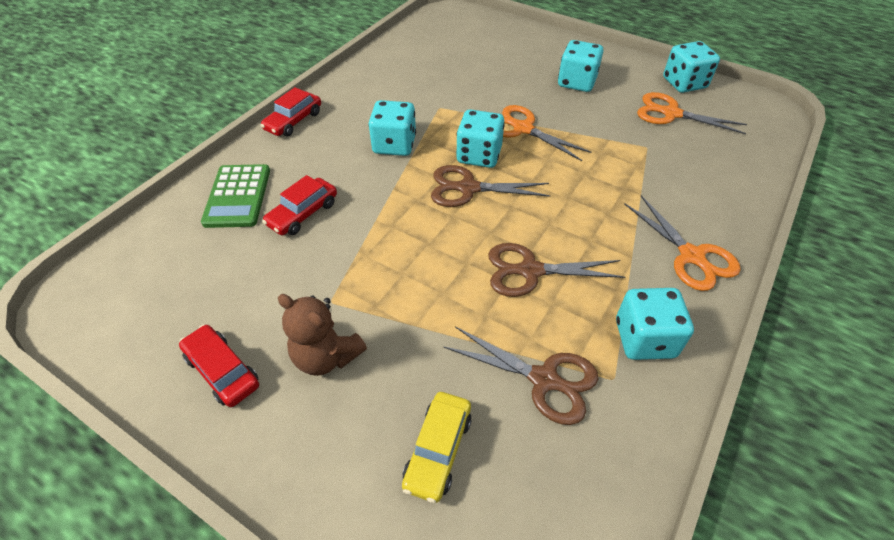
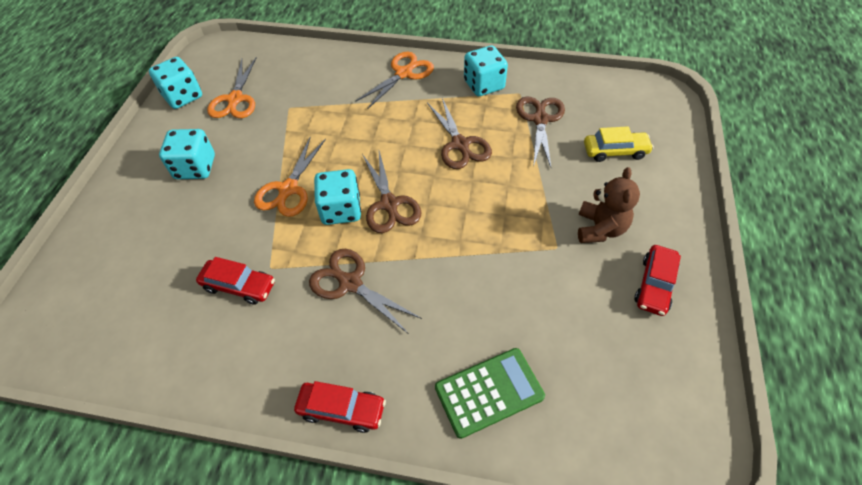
camera: 110 degrees left, 5 degrees up
(303, 214) = (481, 316): red car -> red car (239, 286)
(394, 145) = (350, 283): turquoise dice -> brown scissors

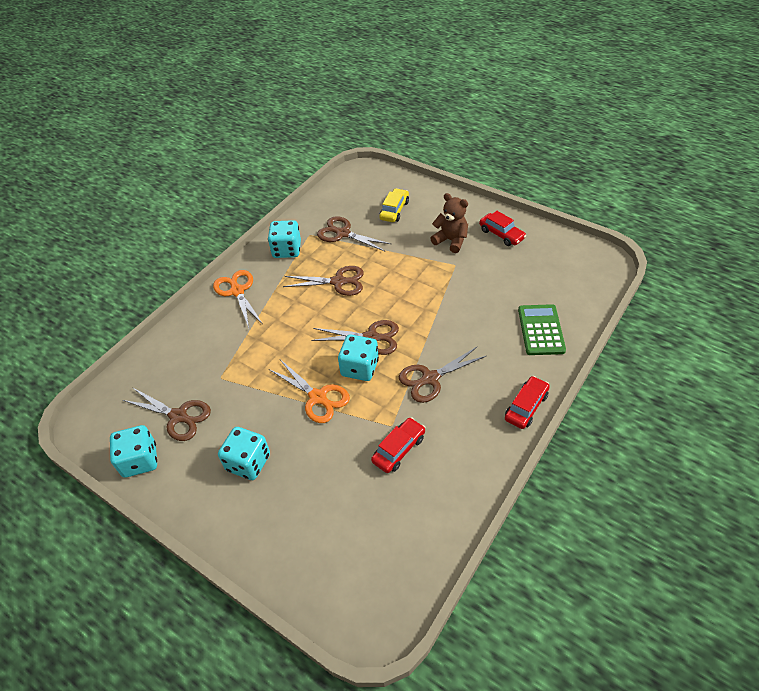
camera: 65 degrees left, 5 degrees down
(235, 100) = (179, 416): orange scissors -> brown scissors

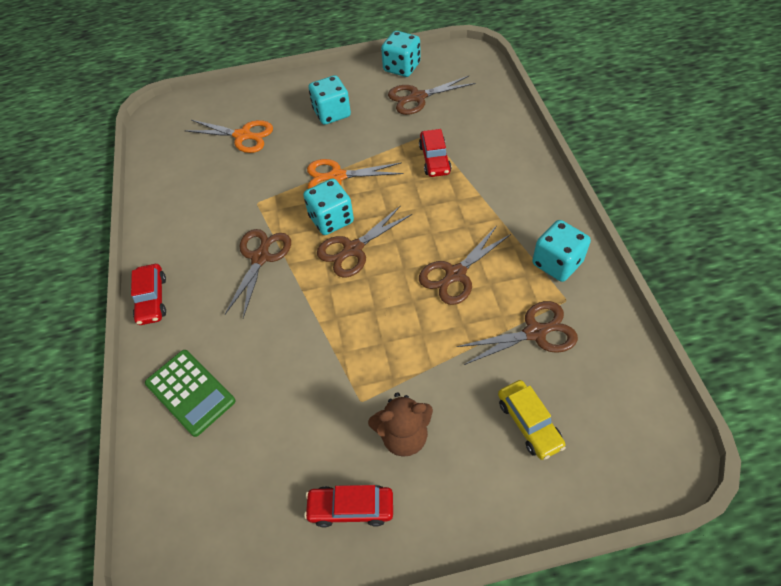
camera: 135 degrees right, 5 degrees up
(237, 291) = (529, 191): orange scissors -> orange scissors (243, 136)
(399, 449) = (234, 193): red car -> red car (434, 159)

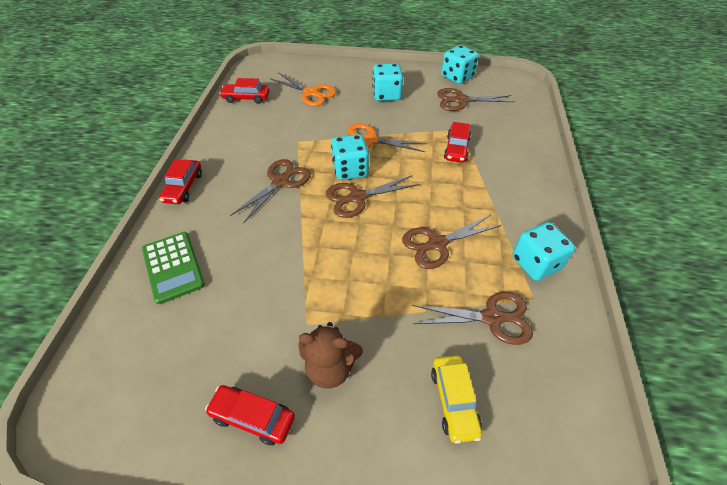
camera: 15 degrees right, 5 degrees down
(168, 164) = (246, 98): none -> red car

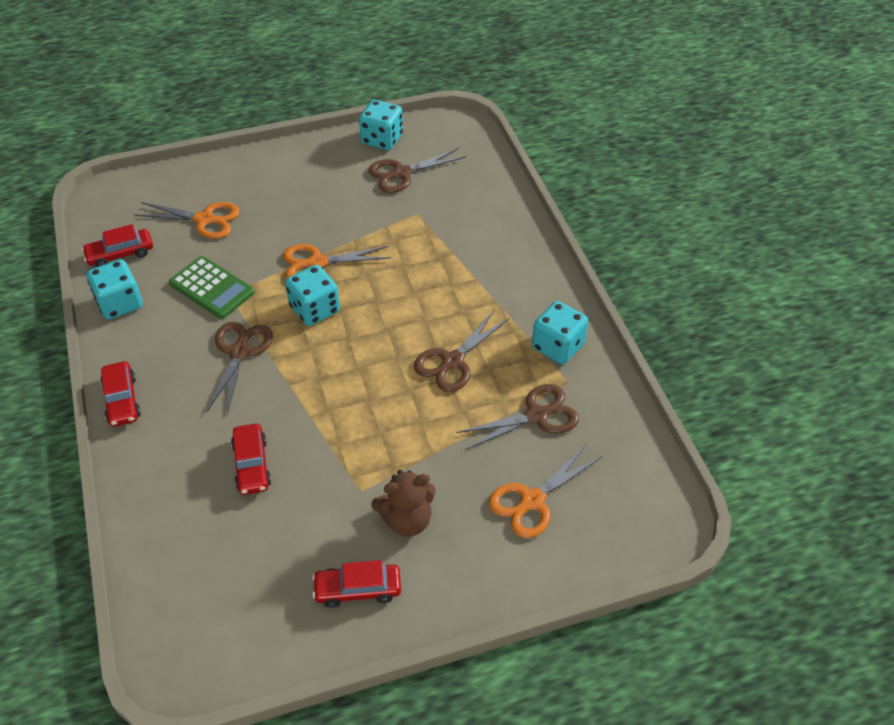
camera: 25 degrees left, 0 degrees up
(173, 267) = (177, 491): green calculator -> green calculator (212, 288)
(357, 198) = (341, 340): brown scissors -> none
(386, 95) = (305, 193): turquoise dice -> turquoise dice (120, 303)
(454, 401) = (532, 501): yellow car -> orange scissors
(456, 149) = (424, 241): red car -> red car (251, 465)

